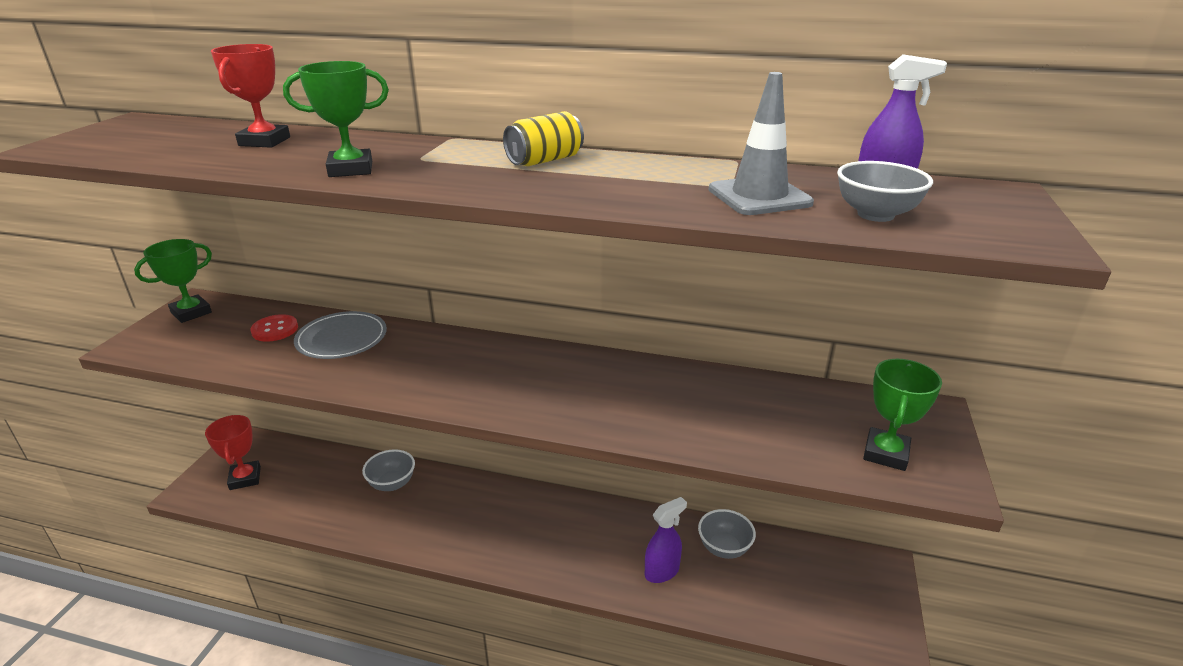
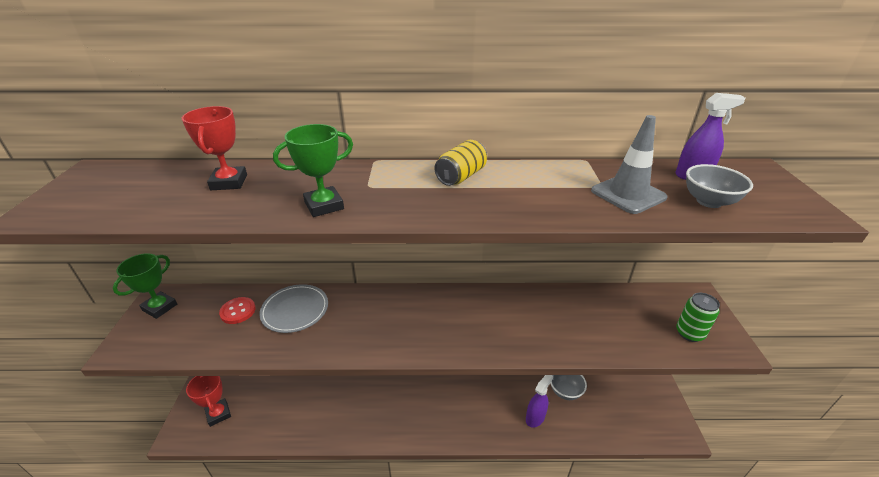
camera: 15 degrees left, 5 degrees up
(392, 484) = (332, 393): grey bowl -> none
(885, 453) = (689, 333): green trophy -> green can

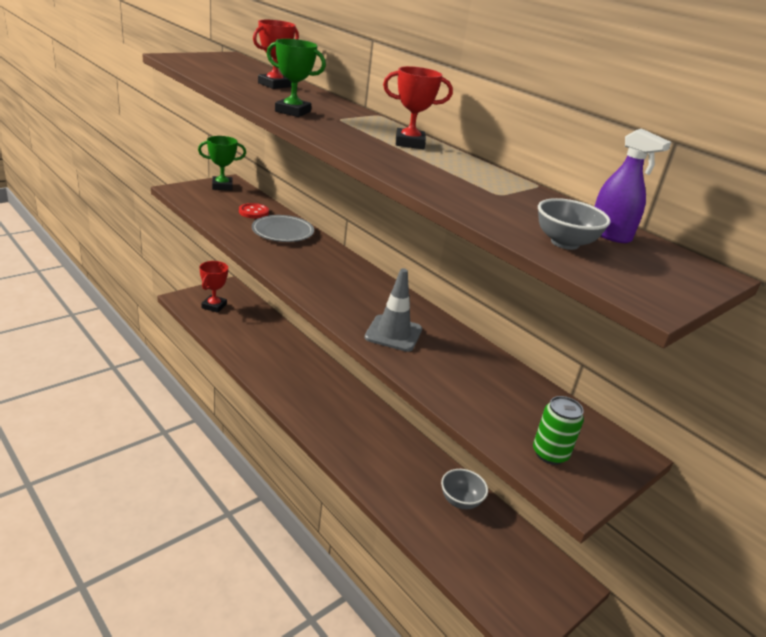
camera: 45 degrees right, 5 degrees down
(461, 176) = (409, 143): yellow can -> red trophy
(535, 417) = (402, 488): purple spray bottle -> none
(628, 194) = (505, 206): grey traffic cone -> grey traffic cone (393, 333)

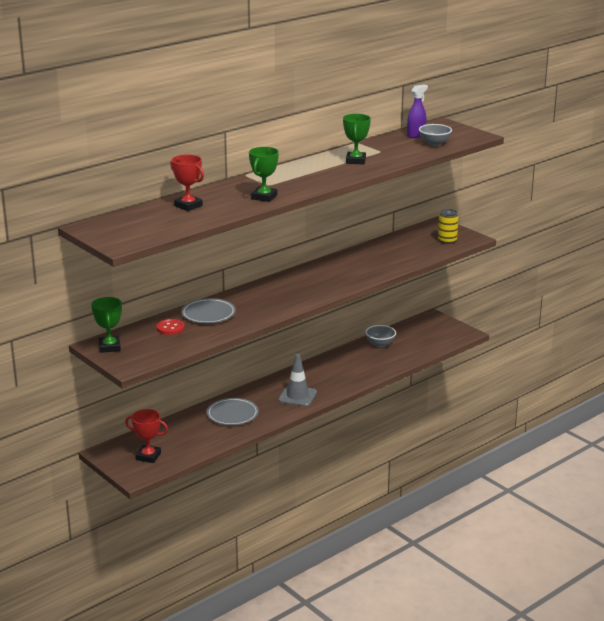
camera: 85 degrees left, 5 degrees down
(282, 357) = (232, 414): none -> grey plate
(393, 333) = (352, 273): grey traffic cone -> grey traffic cone (297, 396)
(409, 143) = (307, 167): red trophy -> none
(445, 172) = (355, 161): none -> green trophy
(550, 454) = (447, 241): green can -> yellow can

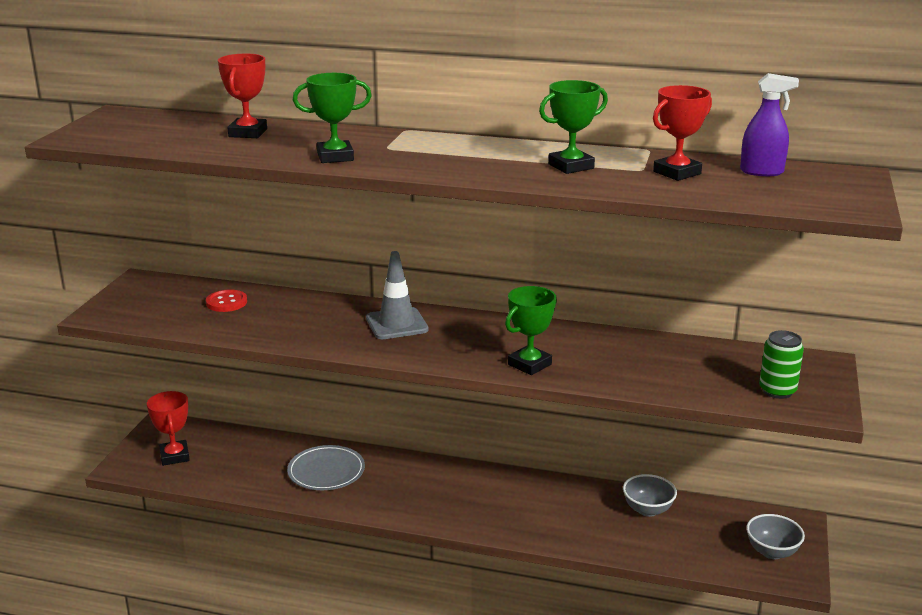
camera: 55 degrees right, 0 degrees up
(109, 347) = (141, 289): green trophy -> green trophy (529, 364)
(208, 314) = (291, 310): grey plate -> none
(297, 396) = (423, 500): grey traffic cone -> grey traffic cone (396, 324)
(394, 147) = (677, 173): none -> red trophy
(434, 144) = (750, 191): grey bowl -> grey bowl (772, 552)
(447, 241) = (777, 391): yellow can -> green can

